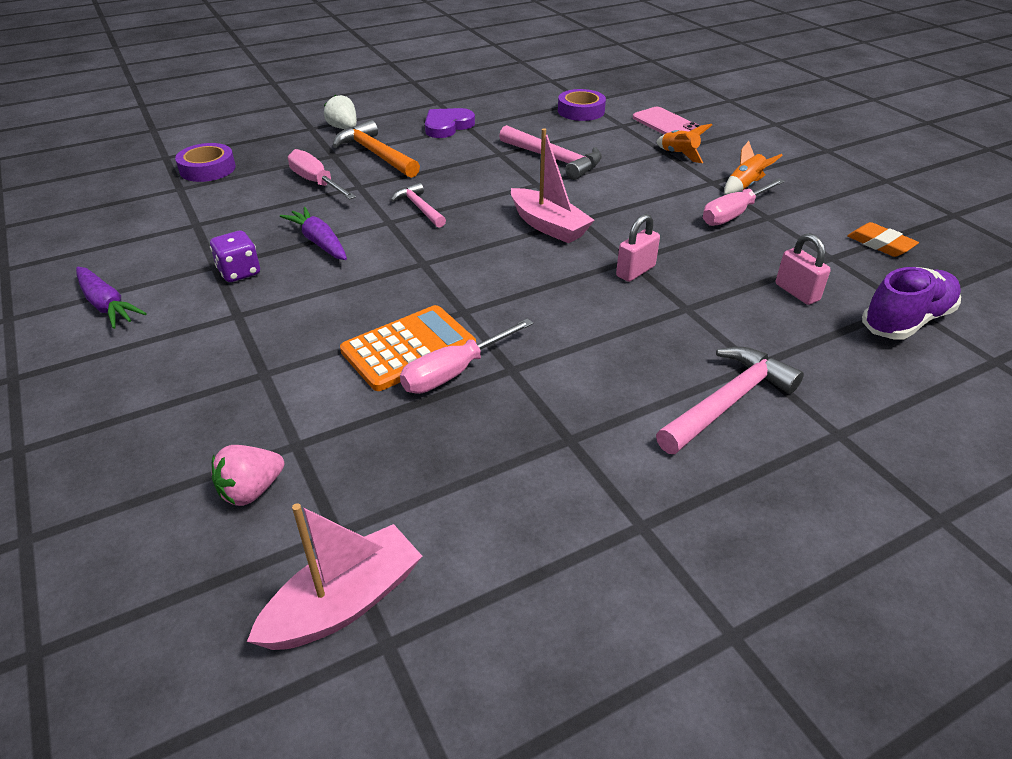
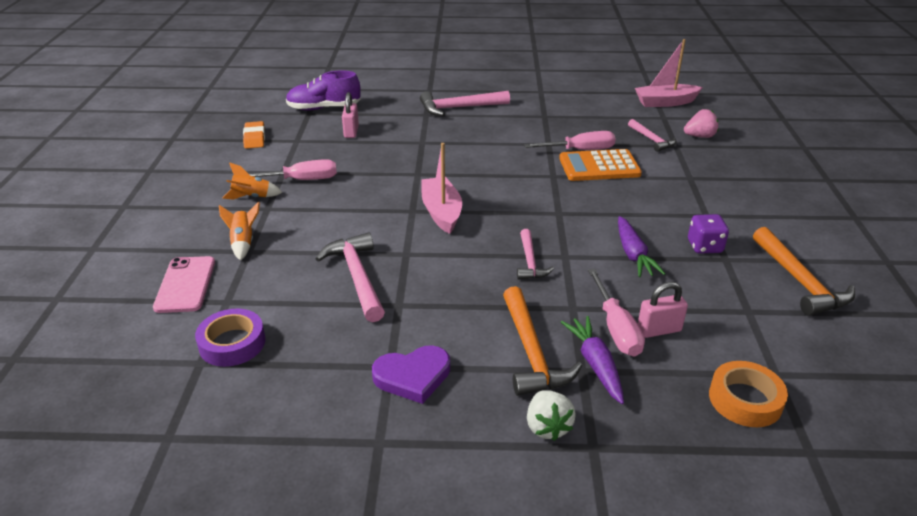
camera: 150 degrees left, 5 degrees down
(107, 305) = (809, 249): purple carrot -> purple carrot (595, 364)
(133, 265) = (799, 281): none -> orange hammer
(207, 169) = (745, 400): purple tape -> orange tape
(344, 443) = (651, 140): none -> pink hammer
(635, 271) = (423, 166): pink padlock -> pink padlock (659, 330)

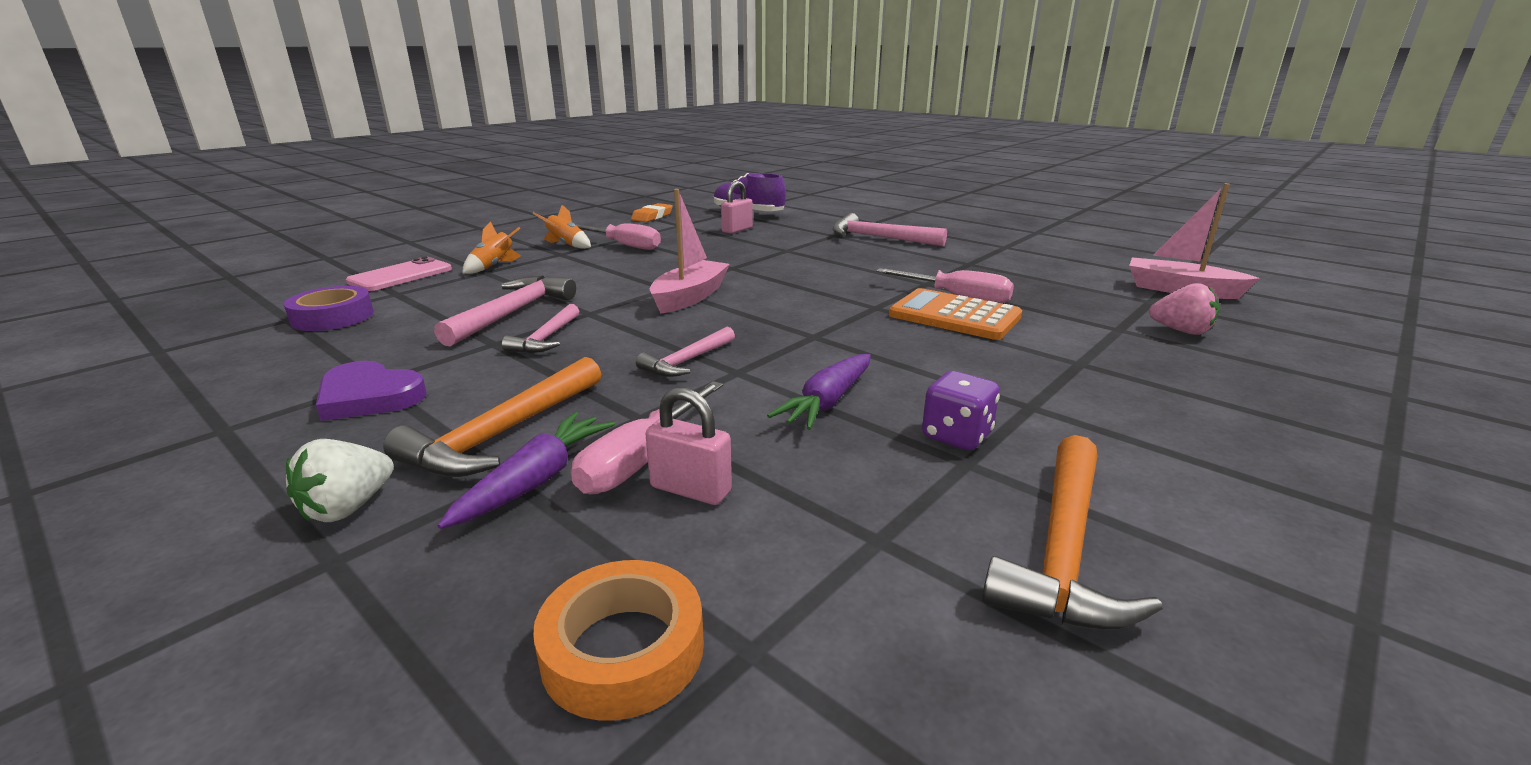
camera: 40 degrees right, 10 degrees down
(651, 140) = (1087, 314): pink hammer -> pink hammer (546, 338)

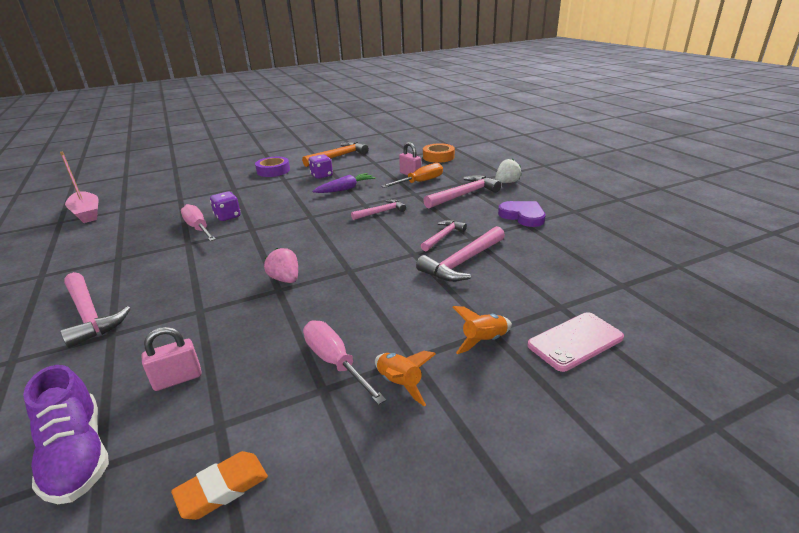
camera: 155 degrees left, 5 degrees up
(333, 317) = (590, 281): purple tape -> purple tape (273, 171)
(503, 433) = (463, 195): orange hammer -> pink hammer
(536, 480) = (453, 181): purple carrot -> none
(642, 460) = (420, 182): pink screwdriver -> orange screwdriver
(690, 297) = (342, 257): pink boat -> none
(954, 316) = (228, 216): orange calculator -> purple dice
(1181, 331) = (161, 194): pink strawberry -> pink strawberry (285, 279)

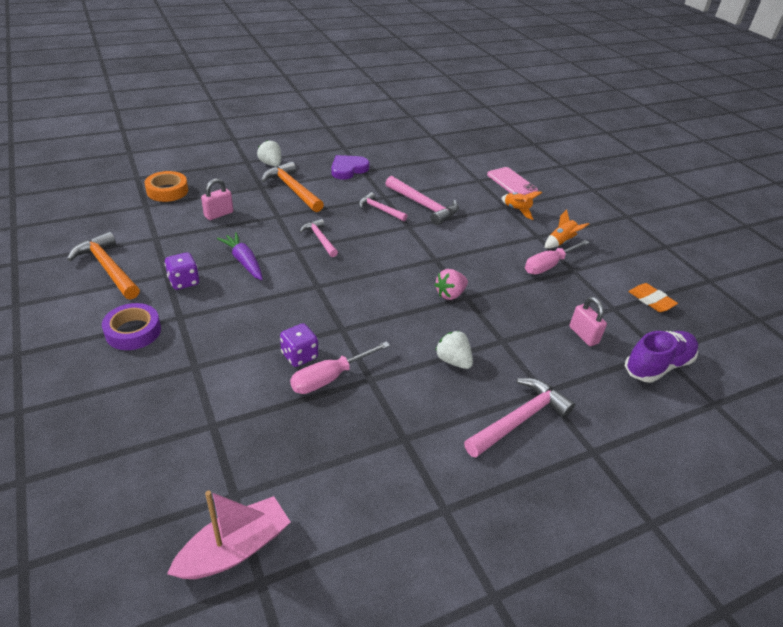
camera: 95 degrees left, 10 degrees up
(186, 280) = (453, 361): none -> white strawberry
(420, 182) = (246, 210): orange screwdriver -> none
(463, 195) = (292, 189): pink hammer -> orange hammer

